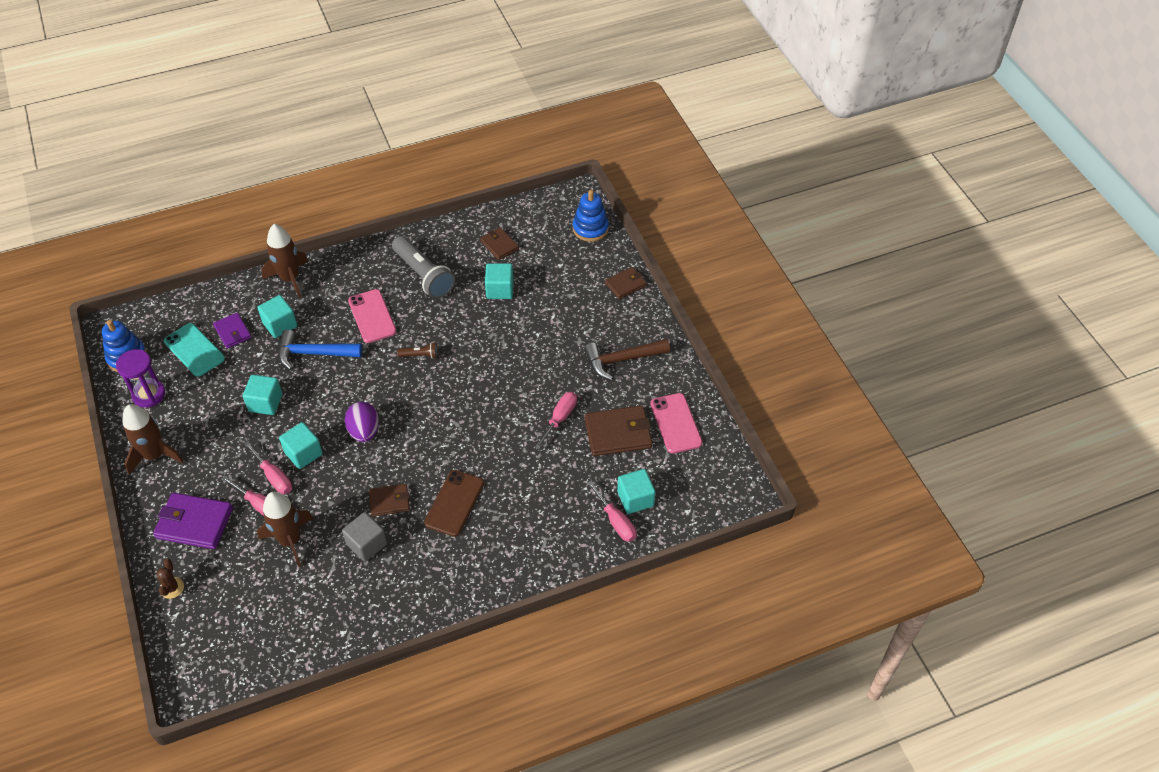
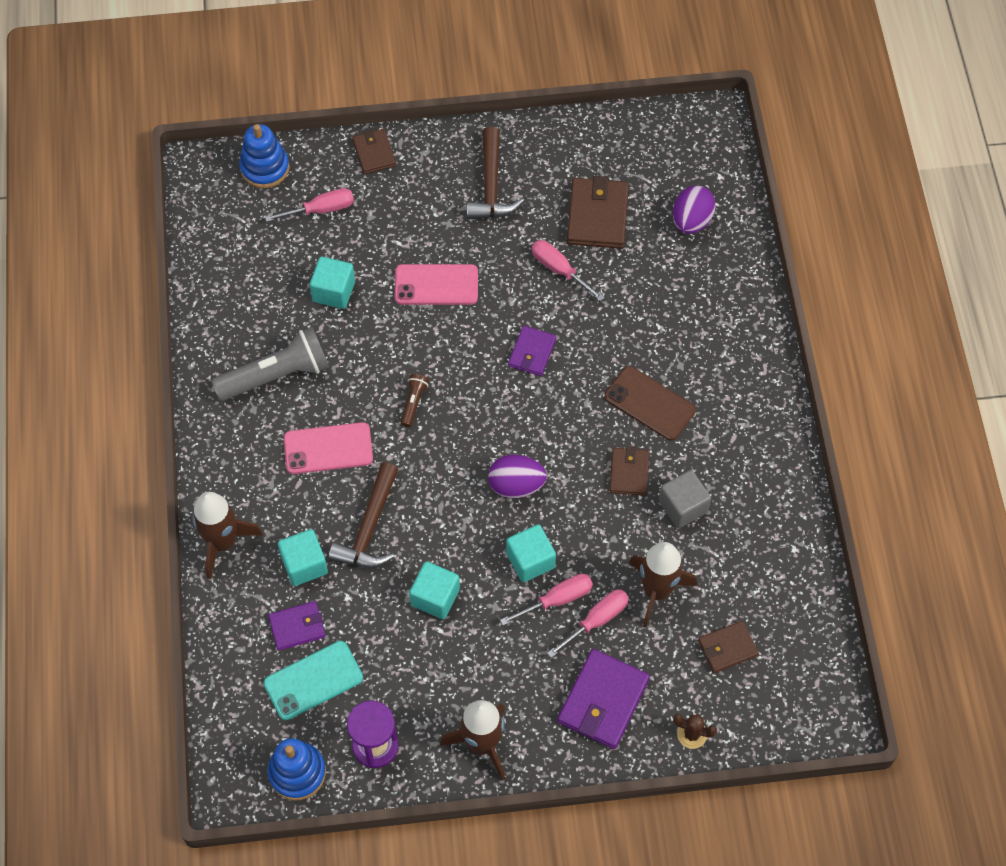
camera: 75 degrees left, 10 degrees up
(314, 353) = (369, 528): blue hammer -> brown hammer
(480, 417) = (532, 352): none -> purple wallet
(499, 245) = (255, 277): brown wallet -> brown wallet (727, 648)
(616, 521) = (716, 247): pink screwdriver -> pink screwdriver (321, 210)
(635, 499) = (691, 221): turquoise cube -> purple egg
(675, 423) = (600, 156): pink phone -> pink phone (436, 285)

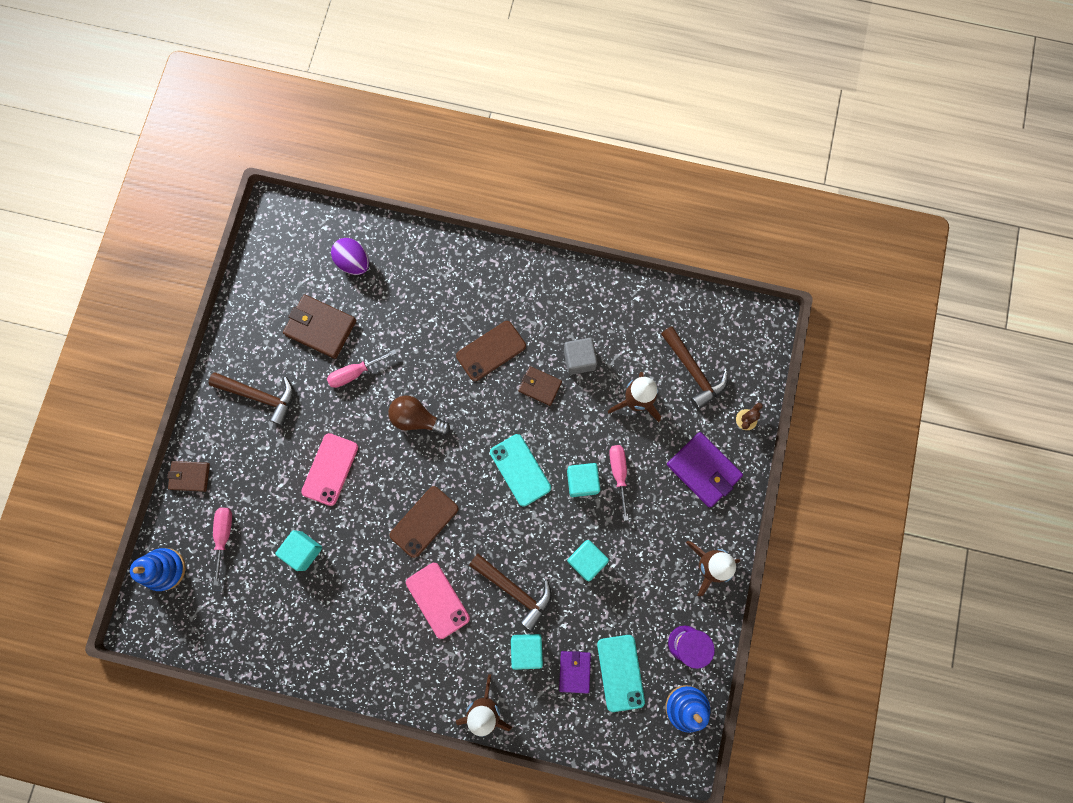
camera: 70 degrees left, 15 degrees up
(276, 375) = (359, 620): grey flashlight -> none
(328, 449) = (438, 600): pink phone -> pink phone turned 45 degrees counterclockwise
(413, 403) = (424, 521): brown flashlight -> brown phone
(516, 485) = (520, 470): purple egg -> turquoise phone
(532, 352) = (417, 419): purple wallet -> brown light bulb
(596, 620) = (643, 452): pink screwdriver -> none
(727, 648) = (693, 371): brown wallet -> brown hammer

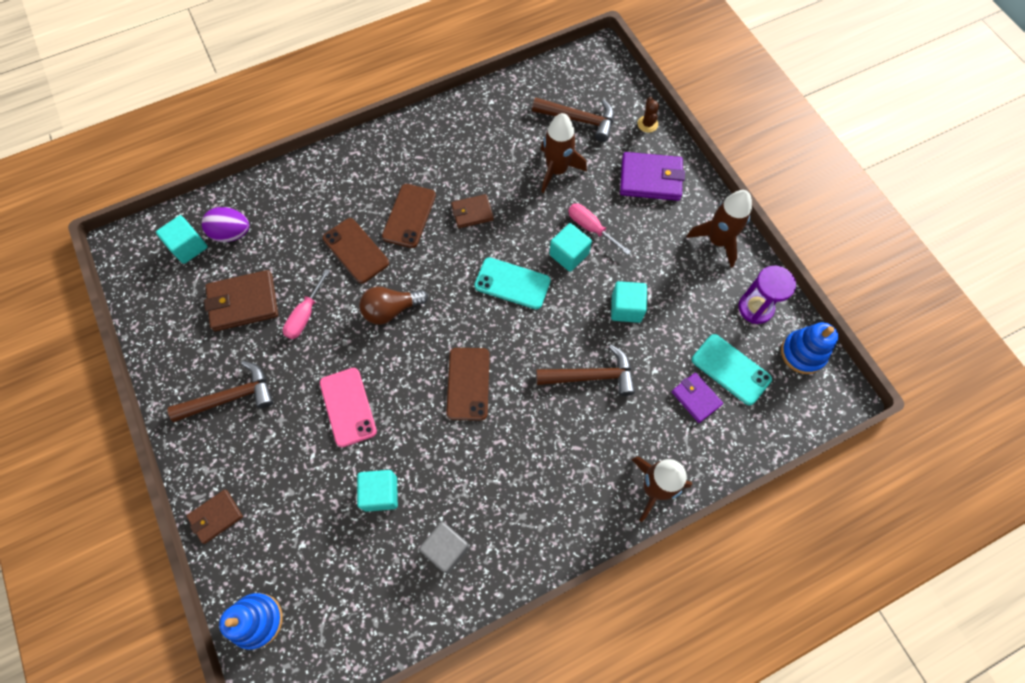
camera: 40 degrees left, 10 degrees down
(224, 536) = (293, 542): pink screwdriver -> none
(429, 349) = (356, 251): none -> brown phone
(438, 600) = (535, 436): pink phone -> none
(527, 649) = (643, 413): turquoise cube -> turquoise cube (188, 247)
(579, 359) = (486, 172): grey cube -> grey cube (446, 549)

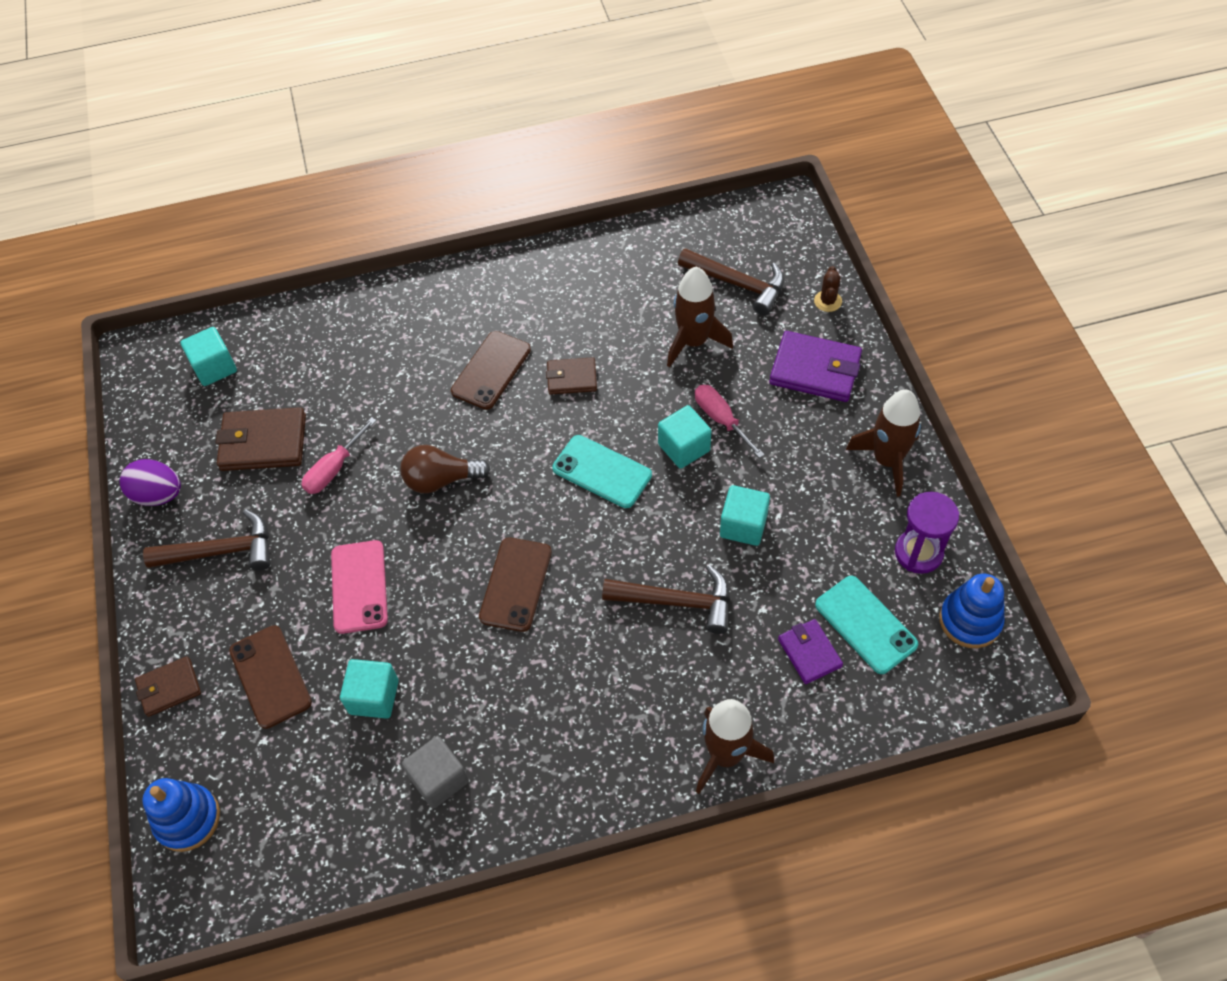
camera: 15 degrees right, 10 degrees down
(232, 233) = (270, 359): purple egg -> purple egg (158, 495)
(356, 251) = (414, 402): brown phone -> brown phone (270, 676)

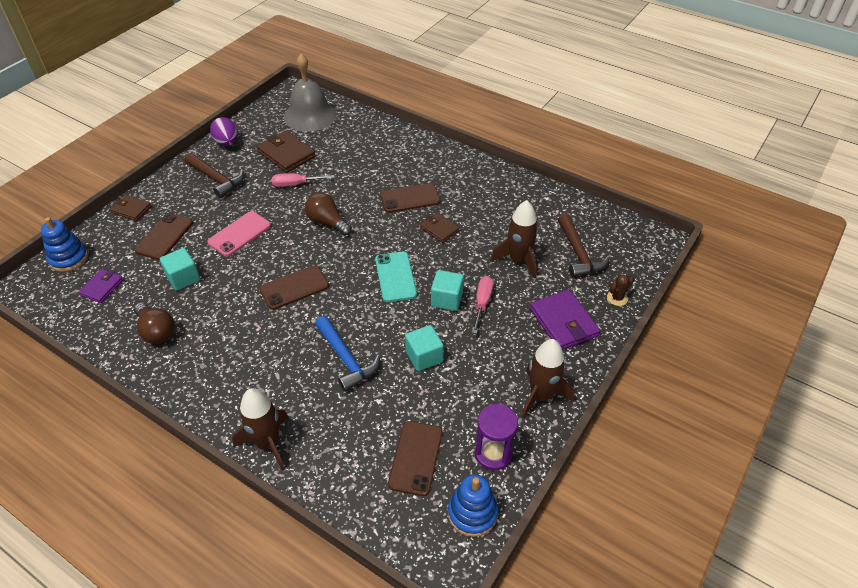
camera: 45 degrees right, 10 degrees down
(214, 367) = (310, 115): turquoise cube -> grey bell
(439, 779) = (156, 331): grey cube -> brown light bulb
(677, 602) = (346, 359): brown hammer -> blue hammer
(809, 653) = (370, 441): purple wallet -> purple wallet (102, 287)
(865, 624) = (416, 458): turquoise phone -> brown phone

